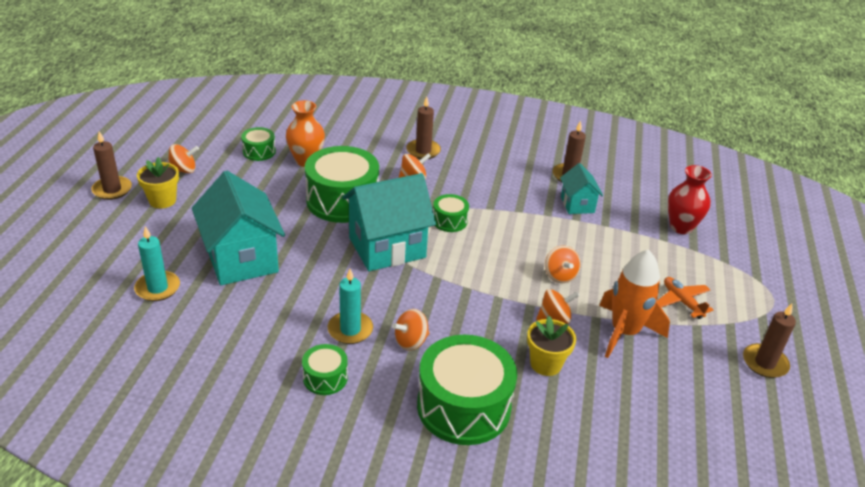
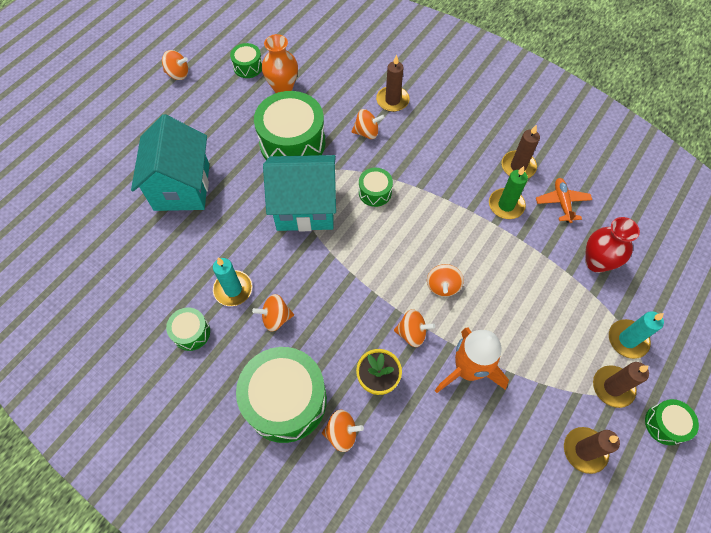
camera: 25 degrees right, 25 degrees up
(112, 190) = (115, 83): brown candle -> brown candle (612, 387)
(157, 288) = (107, 199): turquoise candle -> turquoise candle (627, 340)
(162, 200) = (148, 105): yellow flower pot -> none
(538, 416) = (342, 433): none -> orange spinning top
(577, 204) = (506, 205): turquoise house -> green candle
(682, 301) = (544, 353): orange plane -> orange plane (562, 202)
(815, 325) = (665, 424): none -> green drum

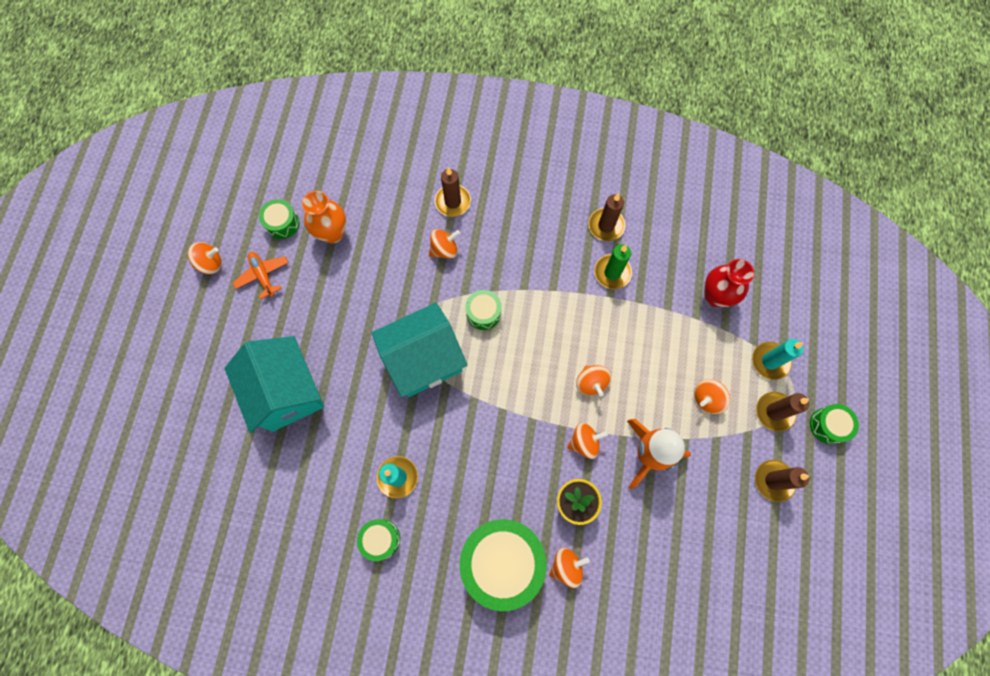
camera: 25 degrees left, 10 degrees up
(276, 318) = (453, 486): orange spinning top -> orange spinning top (707, 399)
(292, 143) = (375, 293): green drum -> none
(562, 202) = (661, 247): orange plane -> orange plane (263, 275)

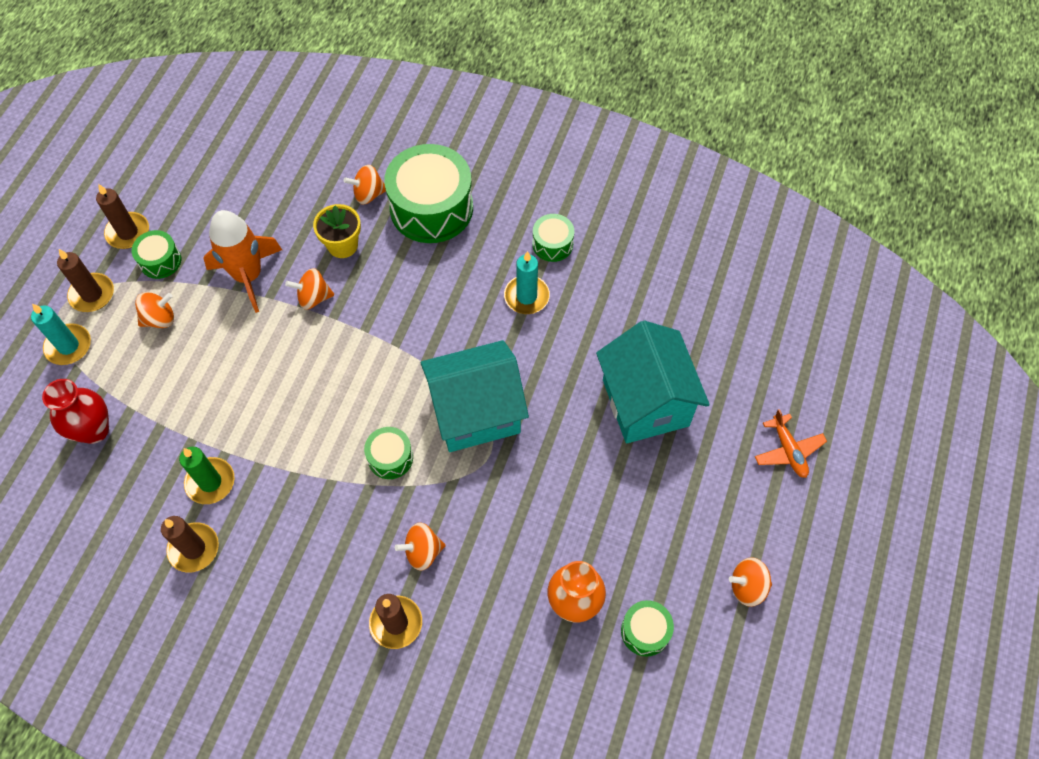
camera: 170 degrees left, 10 degrees down
(263, 275) = (674, 557): orange plane -> orange plane (788, 450)
(591, 383) = (284, 356): orange spinning top -> none
(828, 425) = (41, 272): green drum -> green drum (160, 261)

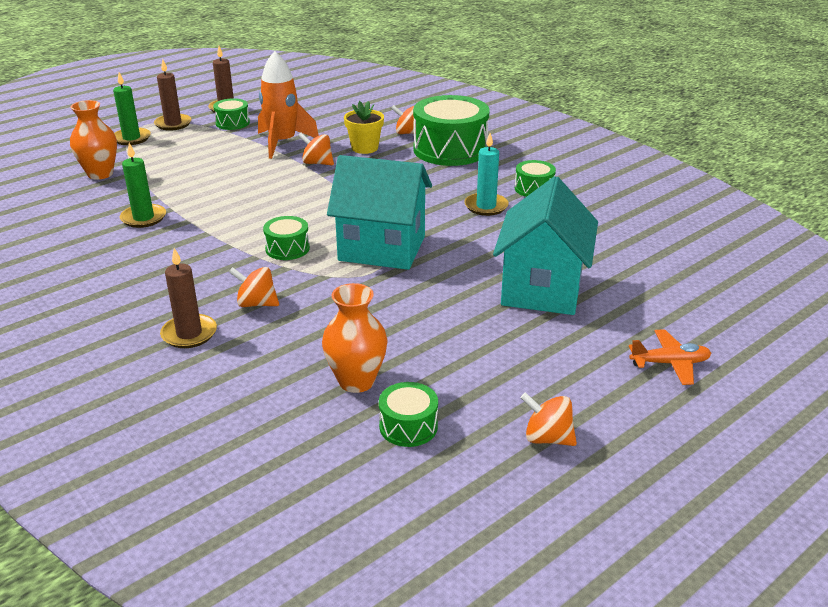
camera: 30 degrees right, 30 degrees down
(68, 346) = (131, 138): turquoise candle -> green candle
(94, 430) = (100, 174): red vase -> orange vase
(160, 319) = (202, 144): orange spinning top -> none
(194, 548) = (92, 243): brown candle -> none
(788, 450) = (670, 363): orange plane -> orange plane turned 105 degrees counterclockwise

